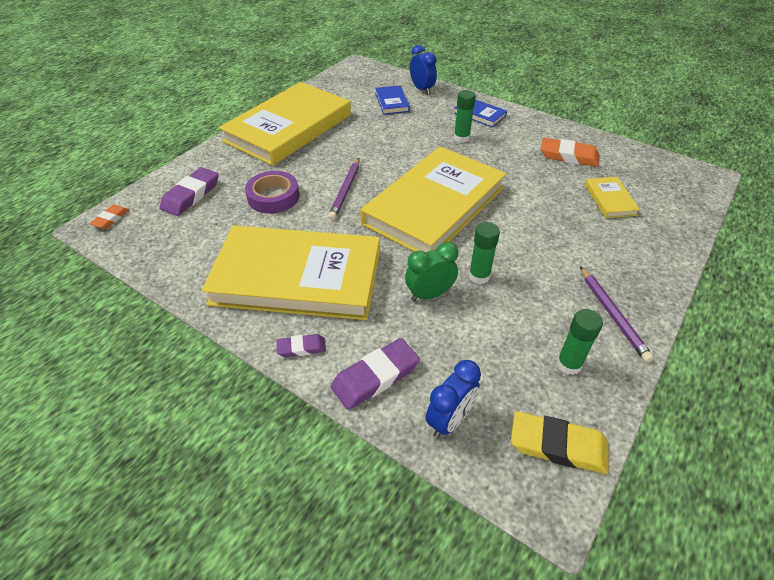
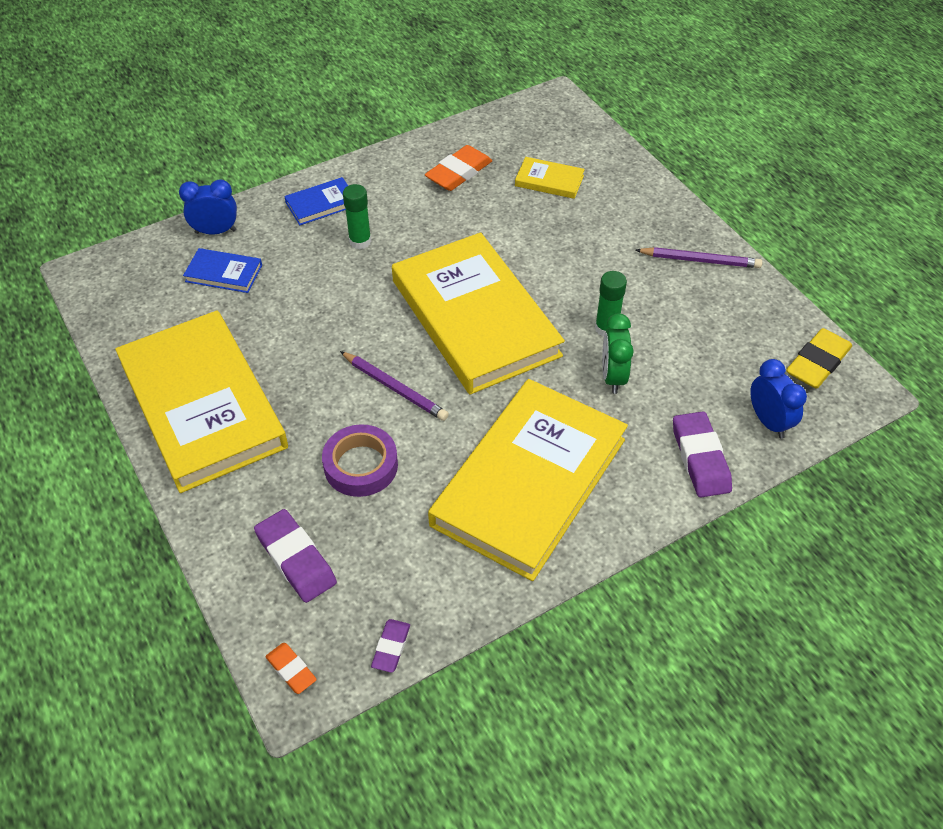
camera: 65 degrees left, 5 degrees up
(301, 348) = (638, 507): purple eraser -> purple eraser (391, 647)
(568, 364) = (742, 316): green glue stick -> none

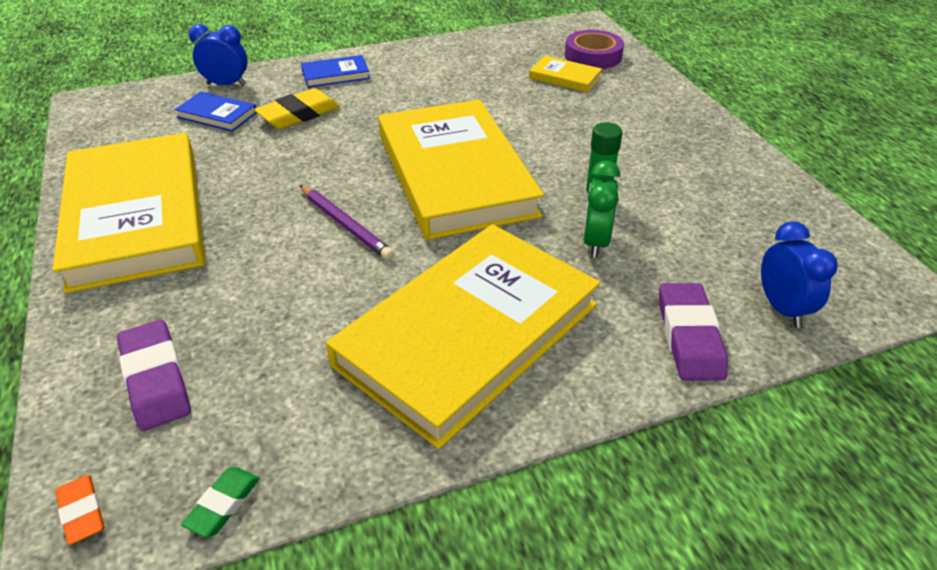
camera: 10 degrees right, 10 degrees down
(360, 241) = (360, 104): green glue stick -> none
(361, 465) = (277, 292): purple tape -> purple tape (593, 56)
(391, 647) = (223, 504): purple eraser -> green eraser
(459, 172) = (476, 64): orange eraser -> none
(700, 260) = (714, 151): purple pencil -> none
(817, 362) = (847, 256): yellow eraser -> yellow eraser (299, 114)

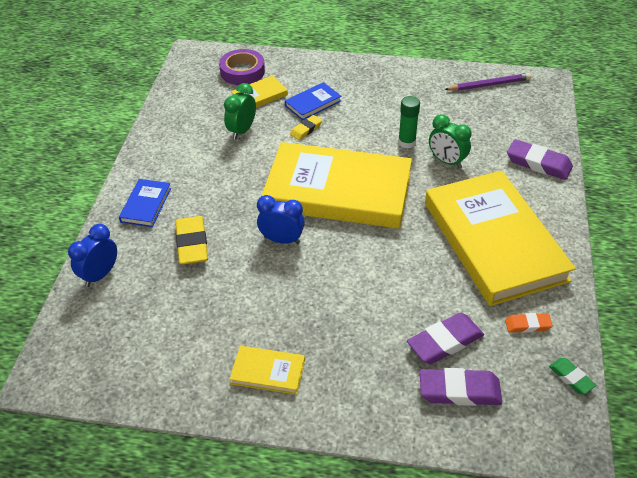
camera: 60 degrees left, 5 degrees up
(82, 512) = (551, 442): orange eraser -> orange eraser (527, 325)
(136, 216) = (268, 372): yellow book -> yellow book, size x0.41
(217, 115) = (149, 292): blue book -> blue book (313, 103)
(240, 340) = (445, 342): none -> purple eraser
(346, 225) = (358, 260): purple pencil -> purple pencil (489, 85)
(495, 86) = (242, 131): none -> green clock
(540, 121) = (306, 129): none -> yellow eraser
(782, 308) = (536, 124): blue clock -> blue clock (282, 240)

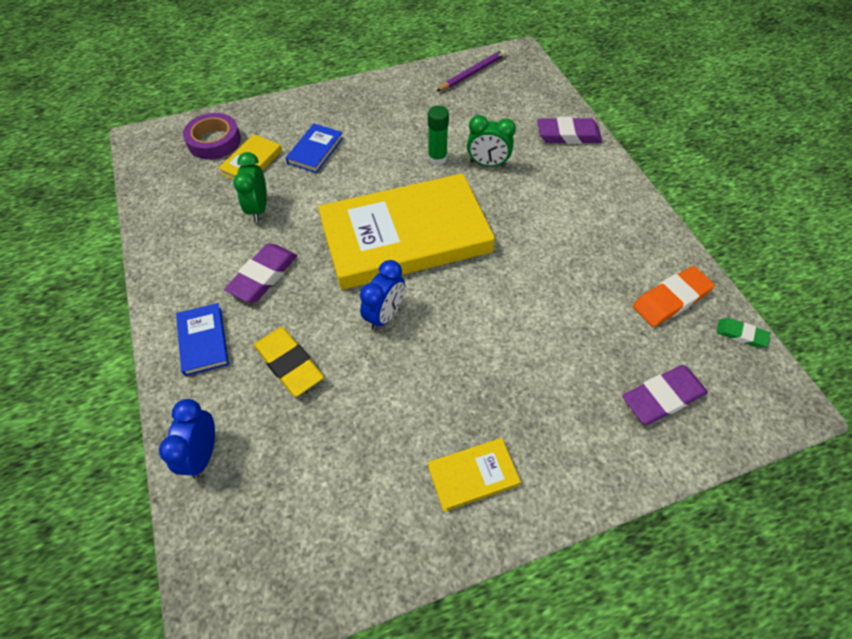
camera: 30 degrees left, 10 degrees up
(282, 240) = (385, 315): blue clock -> blue clock turned 135 degrees clockwise
(306, 129) = (327, 182): yellow eraser -> none
(445, 342) = (615, 352): purple eraser -> purple eraser (263, 276)
(494, 241) = (585, 228): yellow book -> none
(527, 325) = (671, 299): orange eraser -> orange eraser, size x1.76

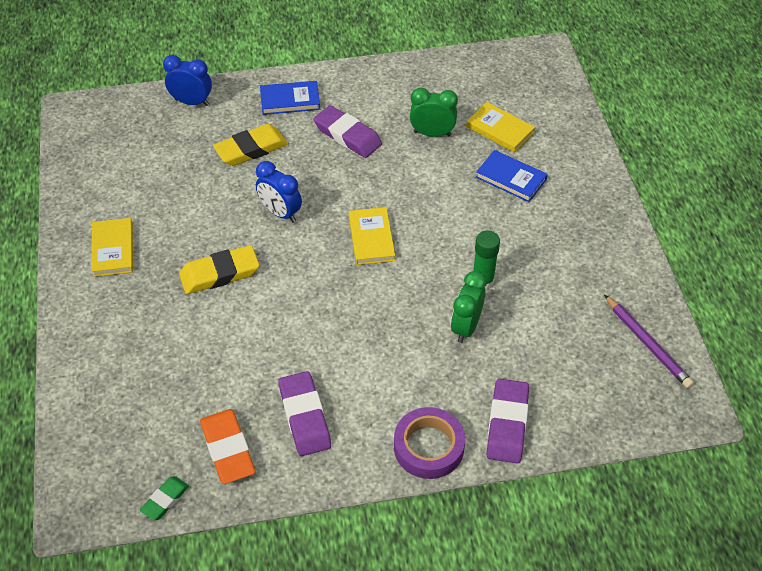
camera: 100 degrees right, 5 degrees down
(214, 141) = (536, 103): purple tape -> purple tape (428, 447)
(405, 236) = (371, 238): yellow book -> yellow book, size x0.41
(479, 352) = (220, 273): none -> yellow eraser
(662, 397) = (125, 401): purple eraser -> purple eraser (305, 416)

